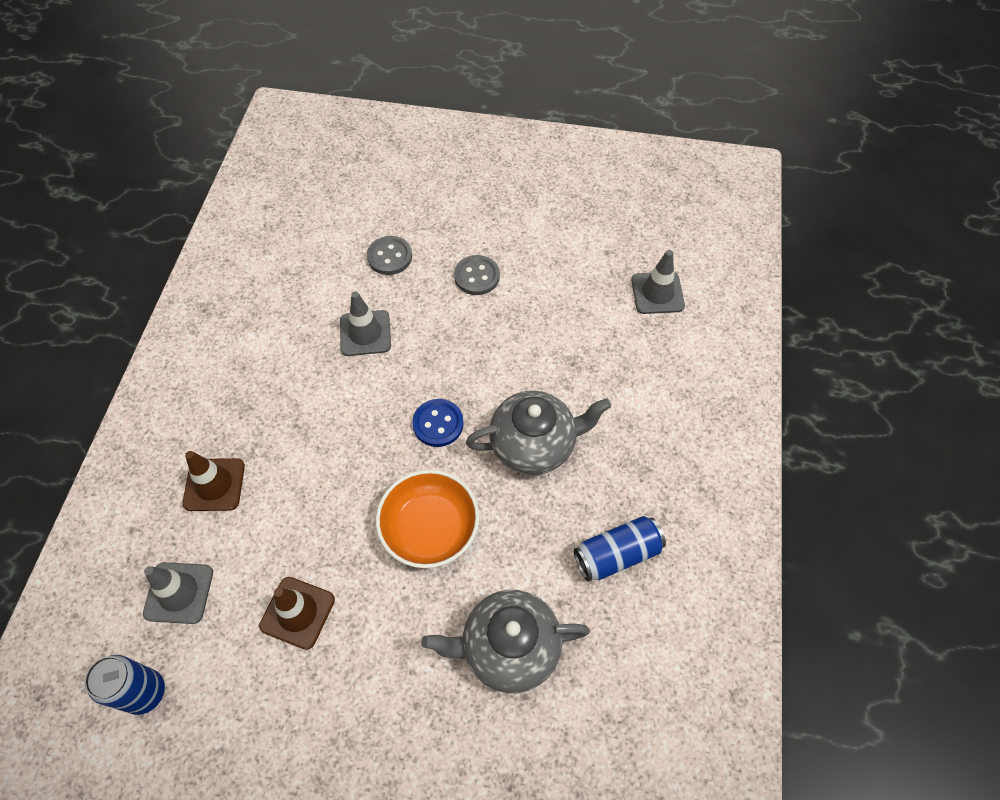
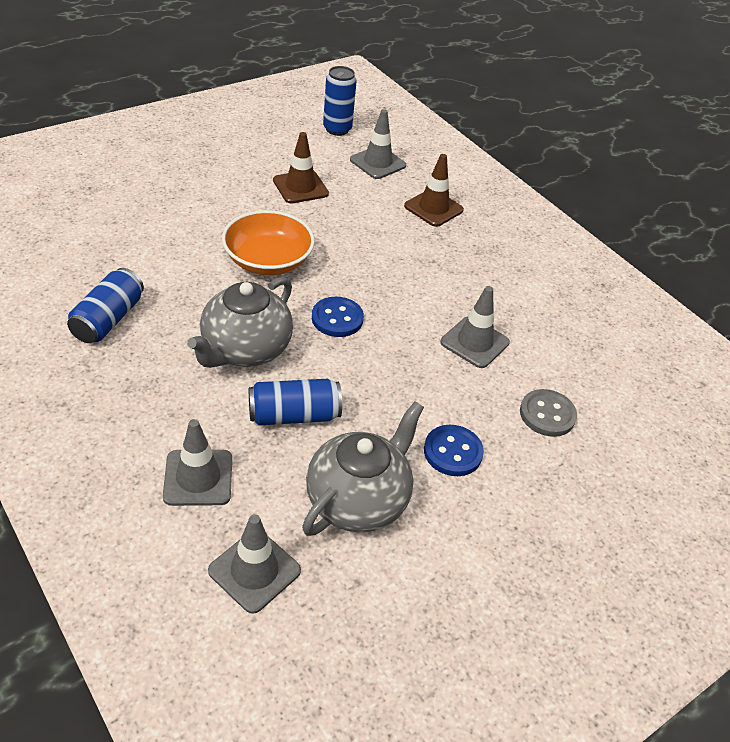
camera: 130 degrees right, 15 degrees down
(477, 276) = (453, 452): grey button -> blue button
(508, 647) = (147, 235): grey teapot -> grey teapot (358, 500)
(549, 367) = (294, 415): none -> blue can
(647, 367) = (198, 478): none -> grey traffic cone

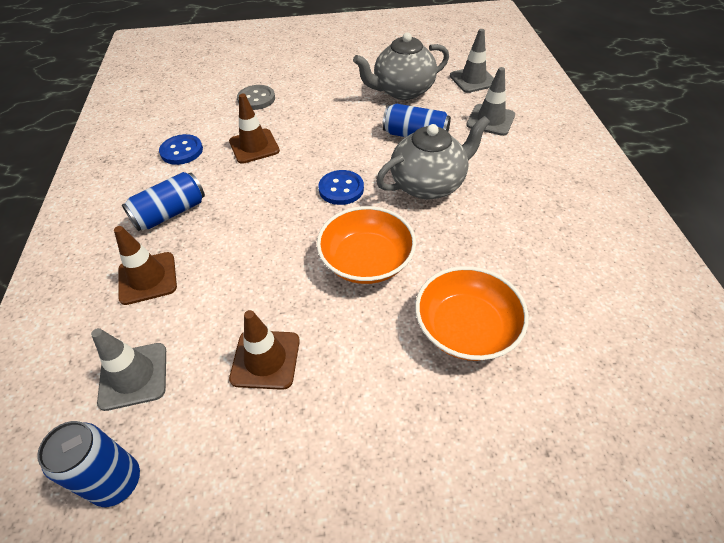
camera: 145 degrees left, 5 degrees up
(108, 319) = (537, 239): blue can -> blue can (170, 213)
(161, 235) = (466, 328): none -> orange bowl
(453, 452) = (331, 97): blue button -> blue button (182, 151)
(474, 342) = (254, 146): grey traffic cone -> brown traffic cone

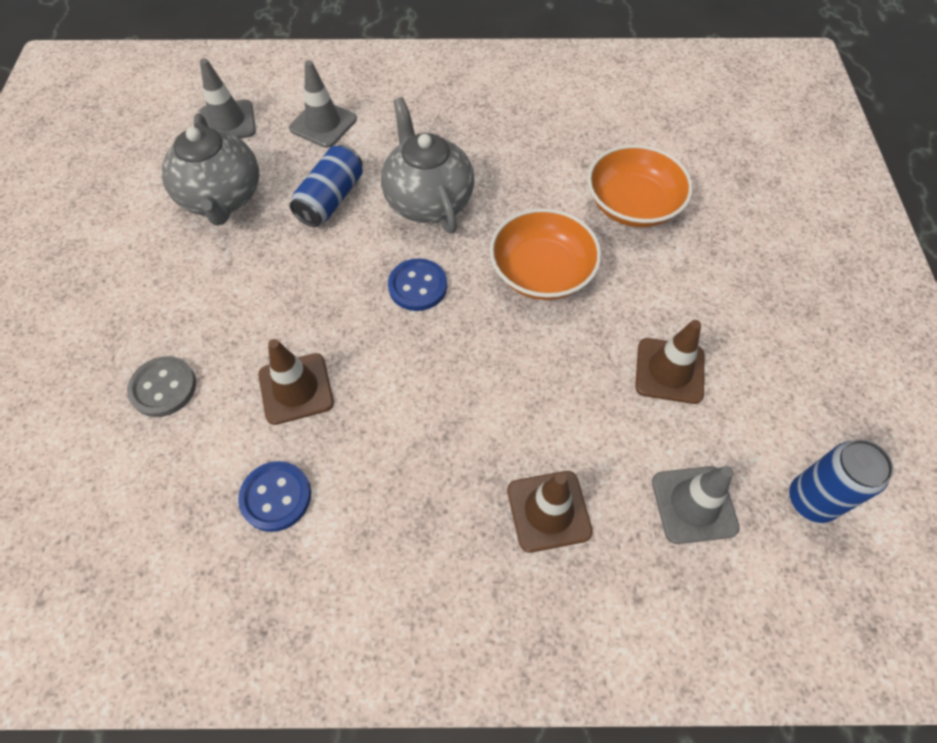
camera: 85 degrees left, 10 degrees up
(170, 213) = (425, 497): blue can -> none

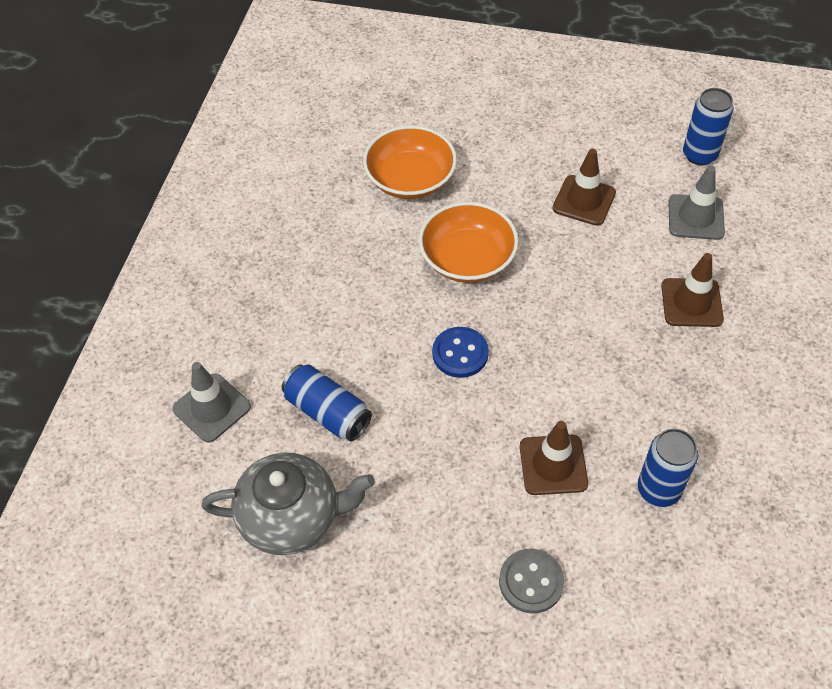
camera: 75 degrees left, 5 degrees down
(228, 122) = (169, 506): grey traffic cone -> none
(276, 497) = (658, 490): blue button -> blue can
(428, 200) = (356, 329): grey teapot -> none

